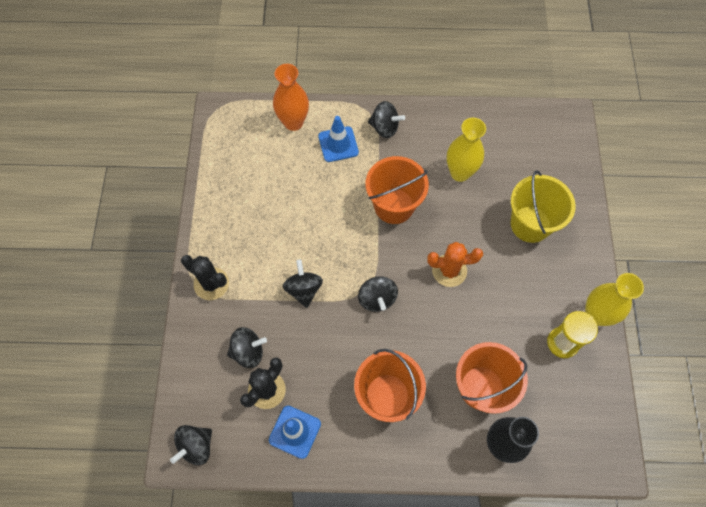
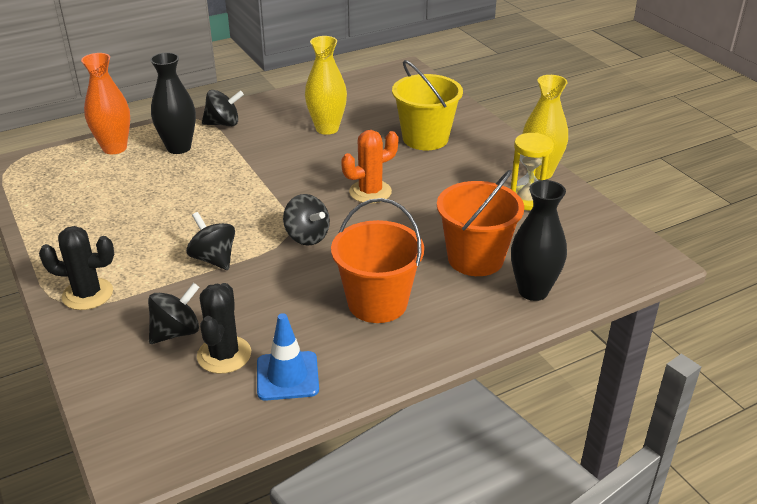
camera: 30 degrees left, 30 degrees down
(196, 446) = (159, 445): black spinning top -> none
(338, 144) = (179, 148): blue traffic cone -> black vase
(394, 206) = (274, 169): orange bucket -> none

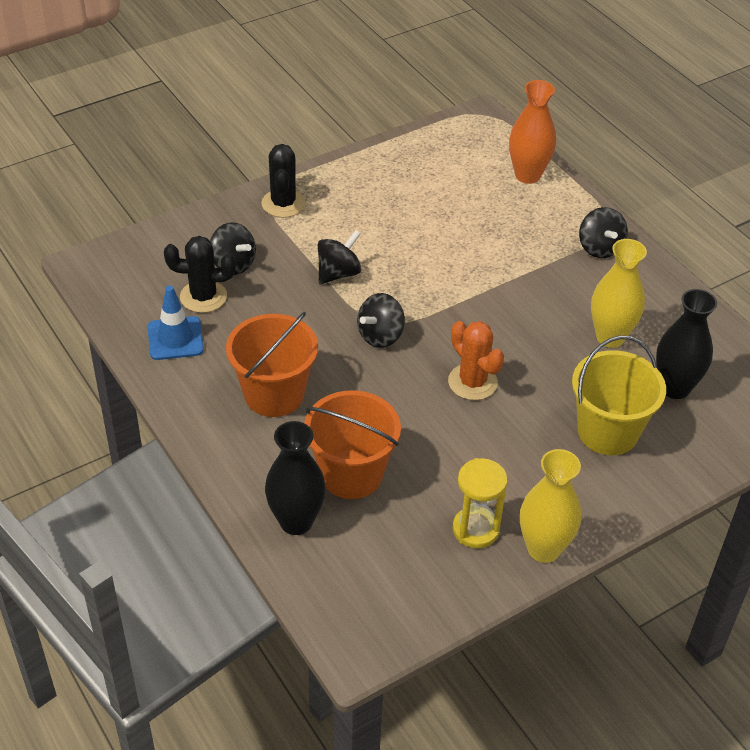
camera: 85 degrees right, 10 degrees up
(179, 148) = (538, 221): black vase -> black vase (674, 388)

